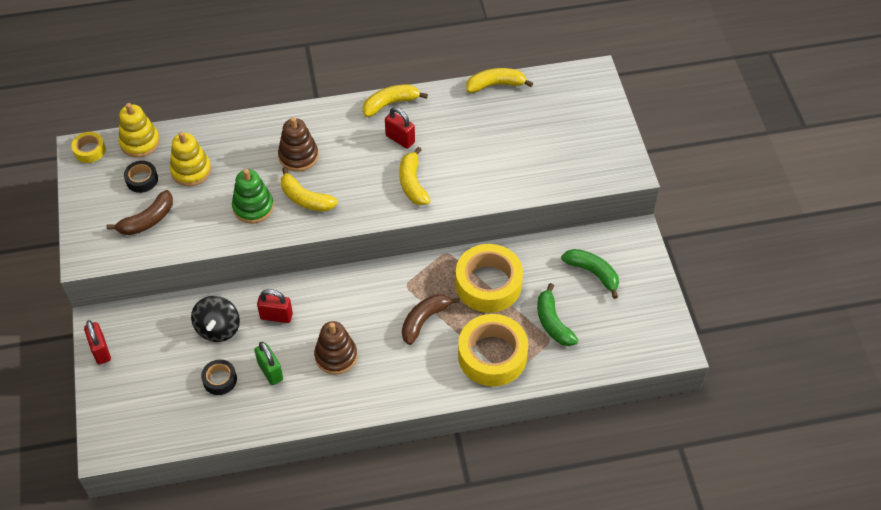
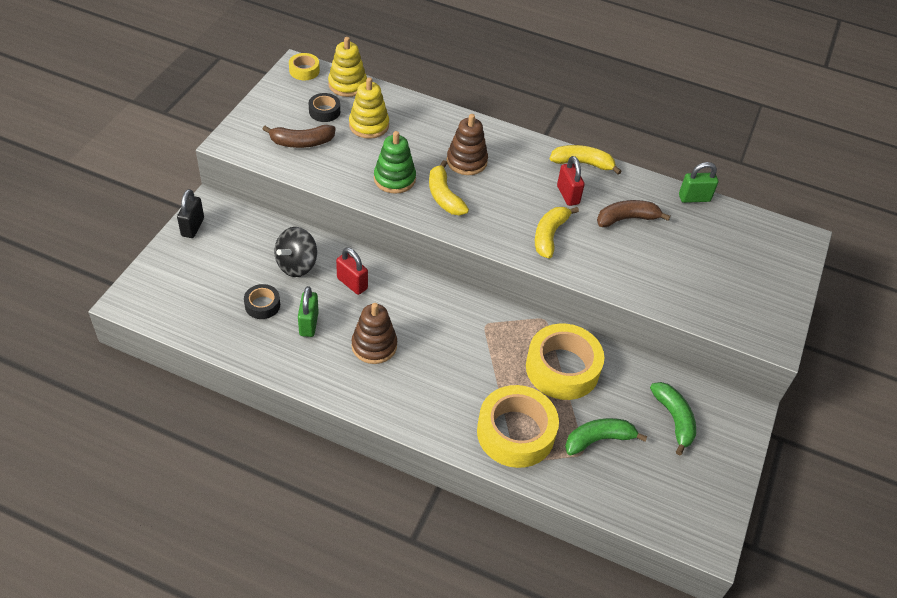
camera: 30 degrees right, 5 degrees down
(101, 351) = (192, 227): red padlock -> black padlock
(424, 320) = (477, 363): brown banana -> brown banana (626, 219)
(495, 85) = (694, 198): yellow banana -> green padlock
(553, 322) = (598, 439): green banana -> green banana turned 60 degrees clockwise

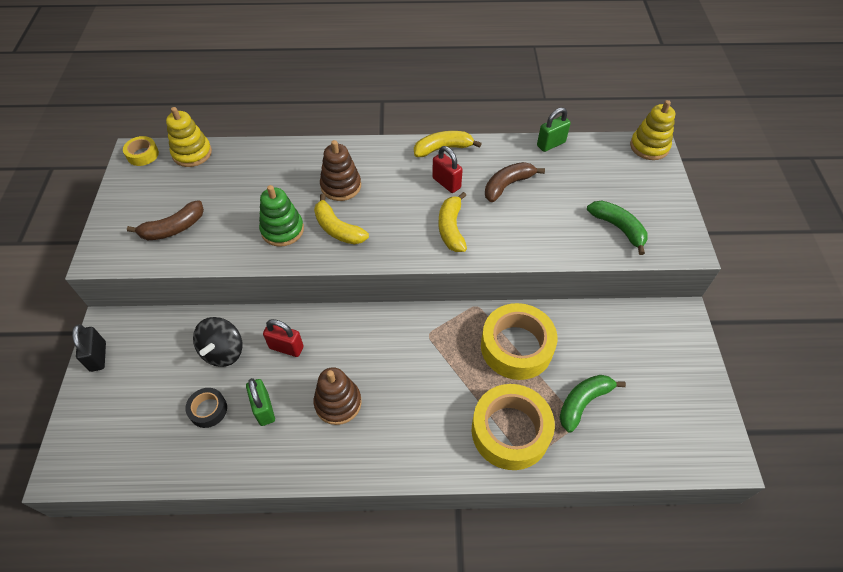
camera: 20 degrees left, 5 degrees up
(324, 111) = (182, 188): black tape -> none
(369, 125) = (232, 186): yellow stacking toy -> yellow stacking toy (649, 147)
(674, 419) = (632, 352): green banana -> green banana (618, 228)

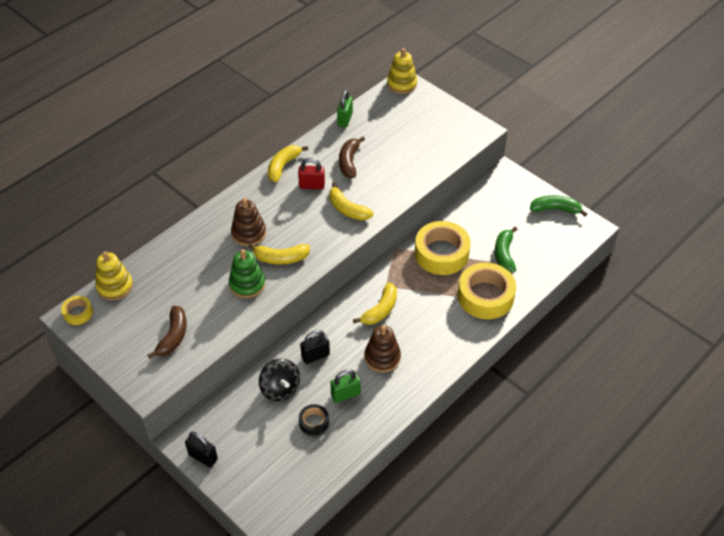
camera: 45 degrees left, 5 degrees down
(264, 409) = (345, 395): green padlock -> green padlock turned 45 degrees counterclockwise
(286, 347) = (315, 356): red padlock -> black padlock
(392, 354) = (380, 310): none -> yellow banana
(618, 228) = (436, 144): green banana -> green banana (555, 209)

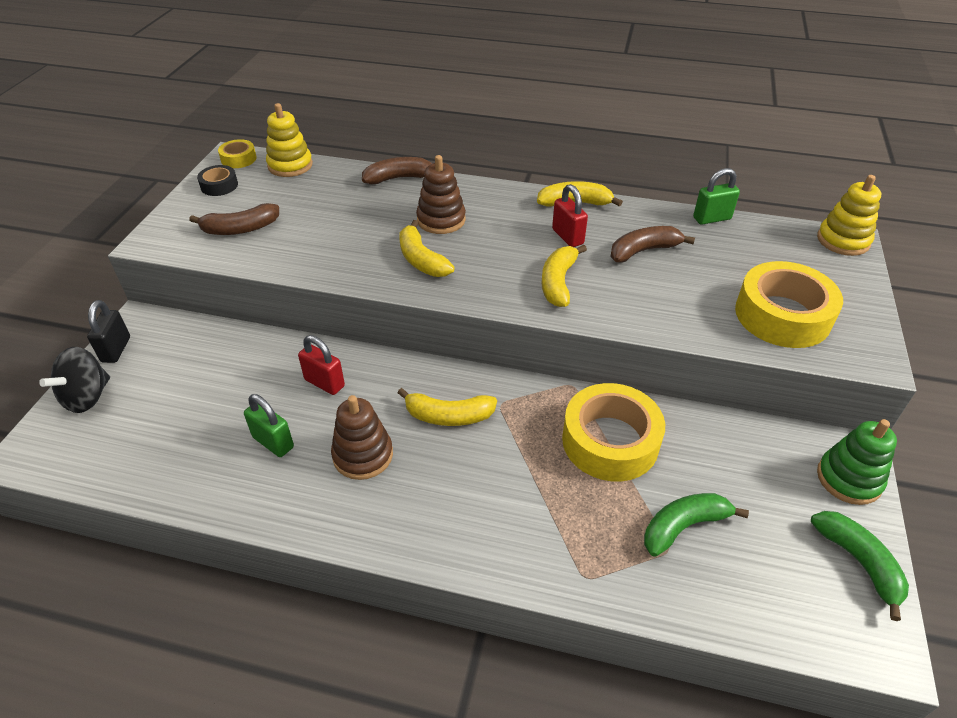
camera: 60 degrees right, 5 degrees down
(184, 235) = (399, 178): none -> brown banana
(247, 284) = (358, 250): green stacking toy -> green stacking toy (849, 479)
(280, 389) = (252, 372): black spinning top -> black spinning top (87, 397)
(314, 422) = (210, 429): black tape -> black tape (219, 185)
(315, 356) = (324, 383): black padlock -> red padlock
(485, 296) = (572, 538): yellow tape -> yellow tape (782, 315)

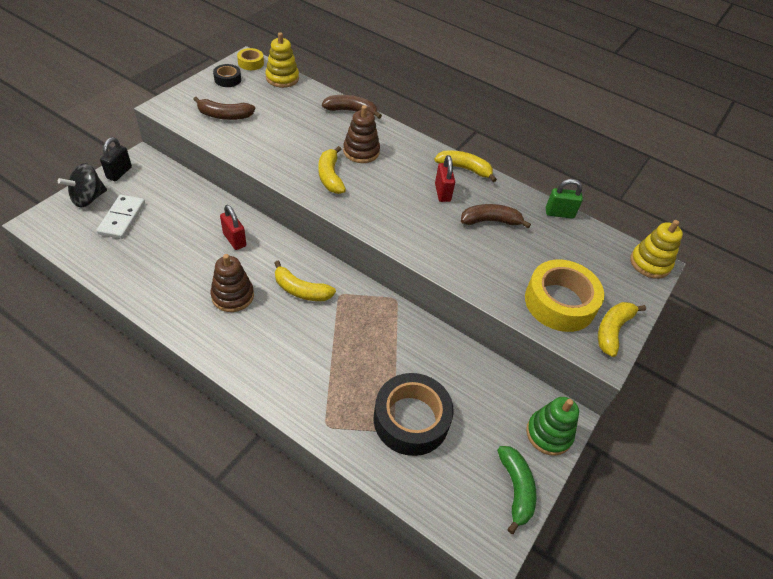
camera: 15 degrees right, 5 degrees up
(151, 407) = (122, 218): none -> white domino
(273, 442) = (183, 267): green padlock -> none
(558, 282) = (414, 224): yellow banana -> yellow banana (612, 330)
(610, 441) = (398, 346): yellow tape -> none
(683, 526) = (411, 419): green banana -> black tape

